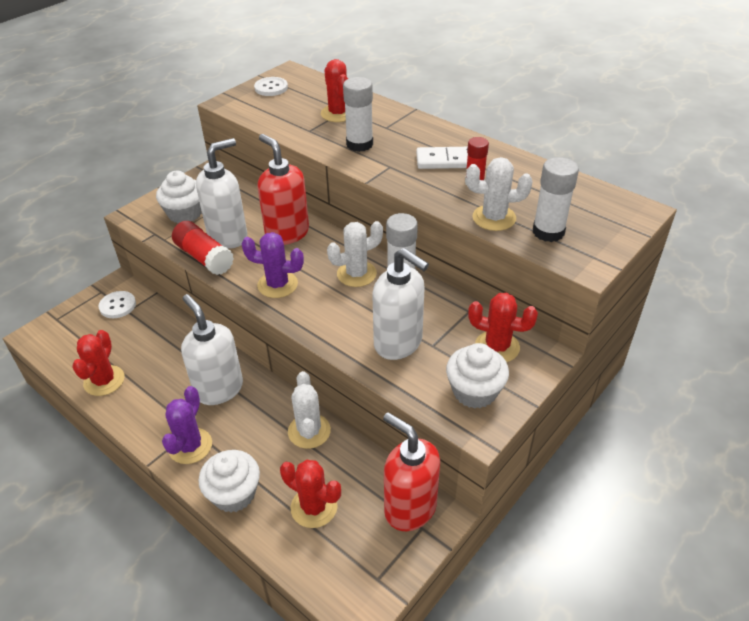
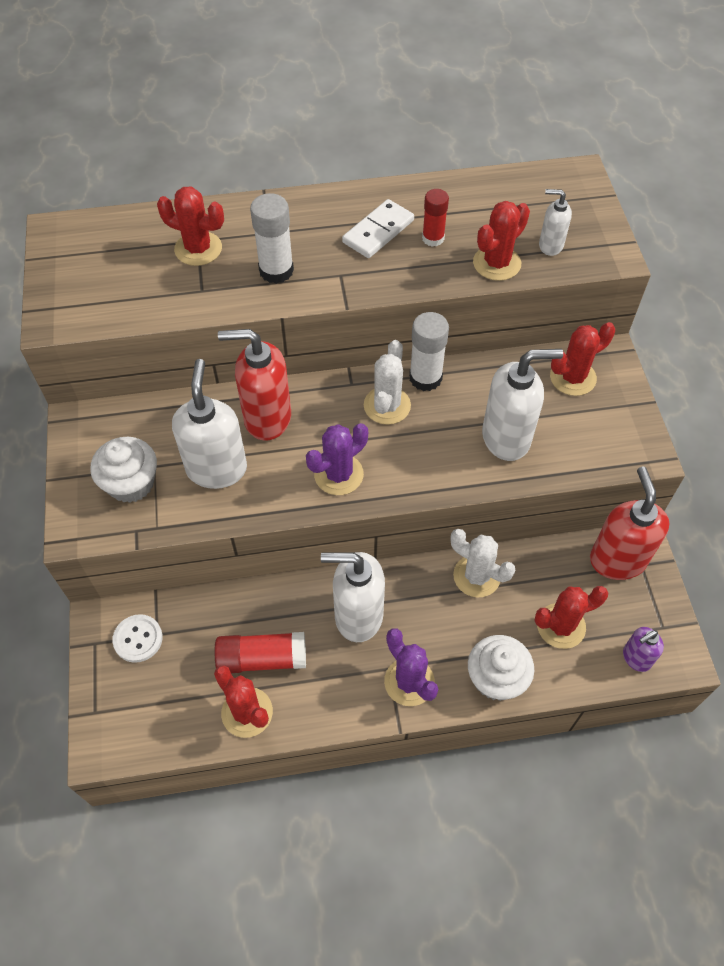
camera: 50 degrees left, 15 degrees up
(204, 257) = (230, 509): red glue stick -> red glue stick (262, 658)
(271, 88) = (72, 266): white button -> none
(330, 576) = (636, 658): none -> purple soap dispenser
(409, 508) = (617, 559): red soap dispenser -> red soap dispenser turned 90 degrees clockwise
(474, 391) = (606, 428): white cupcake -> none
(494, 218) = (496, 263): white cactus -> red cactus
(548, 232) = (550, 245): white glue stick -> white soap dispenser

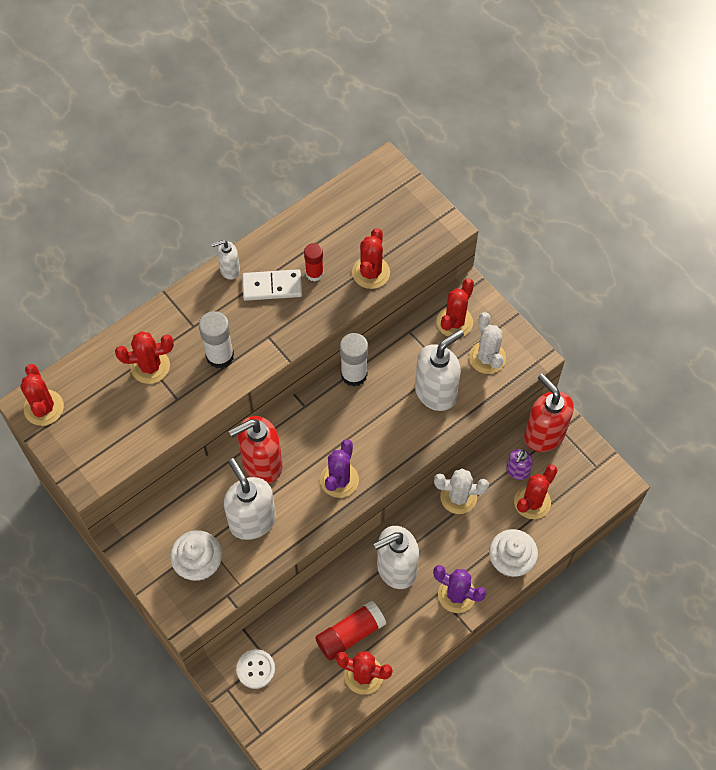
camera: 30 degrees left, 5 degrees up
(66, 239) = (44, 408): none -> red cactus
(378, 231) = (272, 287): white domino -> white domino turned 75 degrees clockwise
(387, 405) = (340, 410): white cactus -> white cactus (487, 357)
(550, 245) = (399, 239): white soap dispenser -> white soap dispenser (229, 270)
(636, 658) = (590, 498): purple soap dispenser -> purple soap dispenser (517, 471)

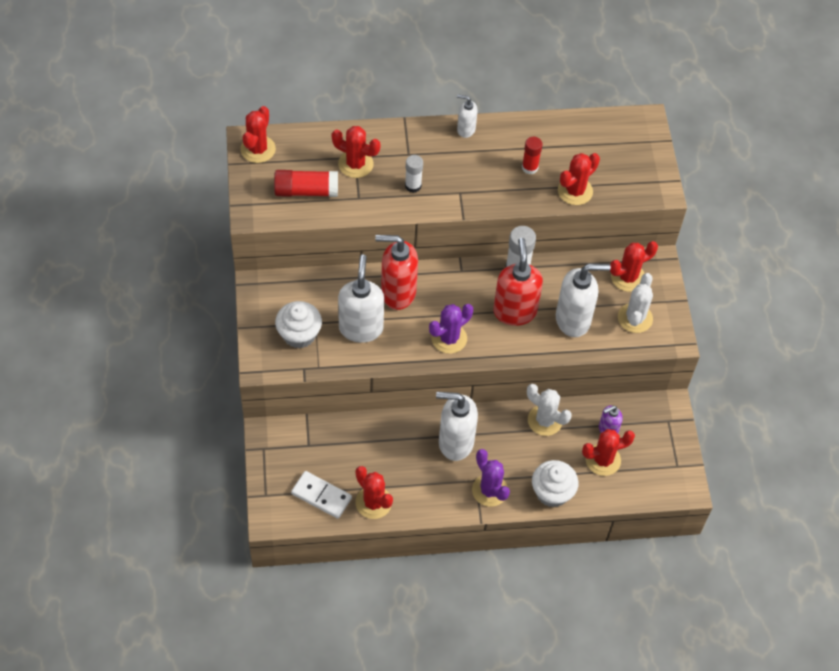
camera: 30 degrees right, 5 degrees down
(220, 356) = (413, 186): white glue stick -> white glue stick, size x0.66
(255, 669) = (295, 447): white button -> none
(272, 287) = (489, 159): white domino -> white domino (321, 496)
(350, 634) = (385, 467): red glue stick -> red glue stick (306, 191)
(543, 435) = (650, 416): red soap dispenser -> red soap dispenser (514, 311)

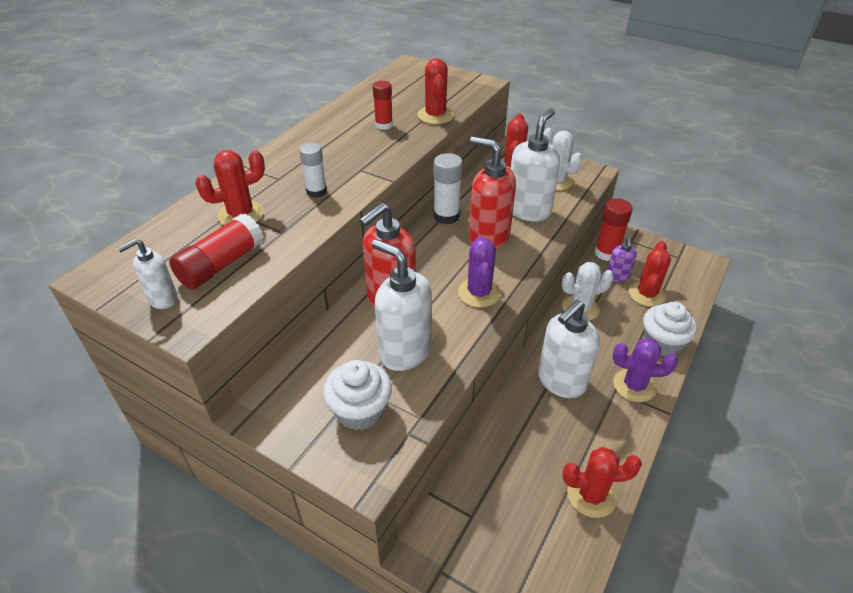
camera: 50 degrees left, 15 degrees down
(258, 149) = (116, 274): red cactus -> none
(321, 496) = (550, 545): white domino -> none
(465, 129) = (300, 138): white soap dispenser -> white soap dispenser (162, 299)
(633, 409) = (606, 253): none -> red glue stick

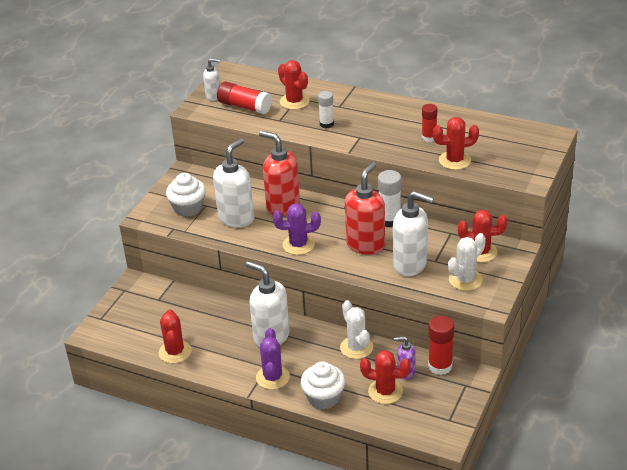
camera: 85 degrees right, 5 degrees down
(162, 299) = (213, 96): white soap dispenser -> white soap dispenser turned 135 degrees clockwise

